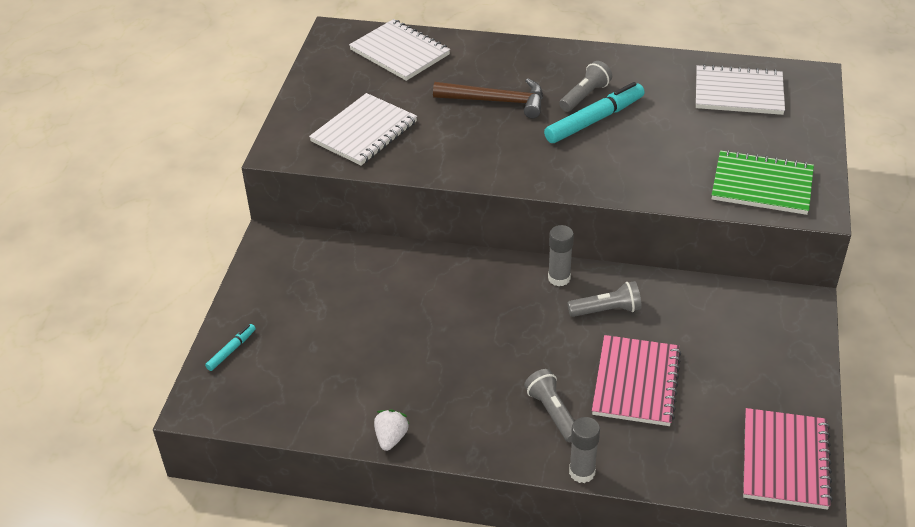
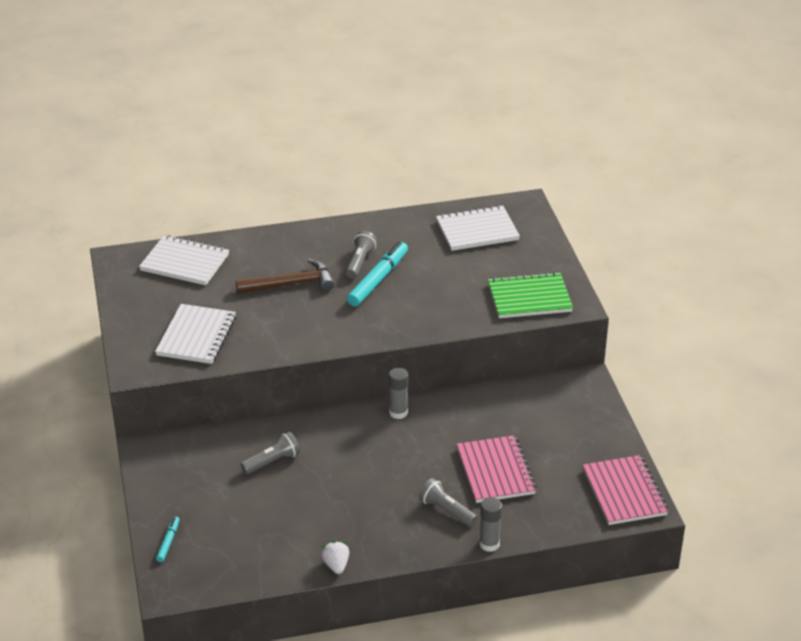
camera: 25 degrees left, 5 degrees down
(606, 310) = (447, 426): grey flashlight -> grey flashlight (272, 461)

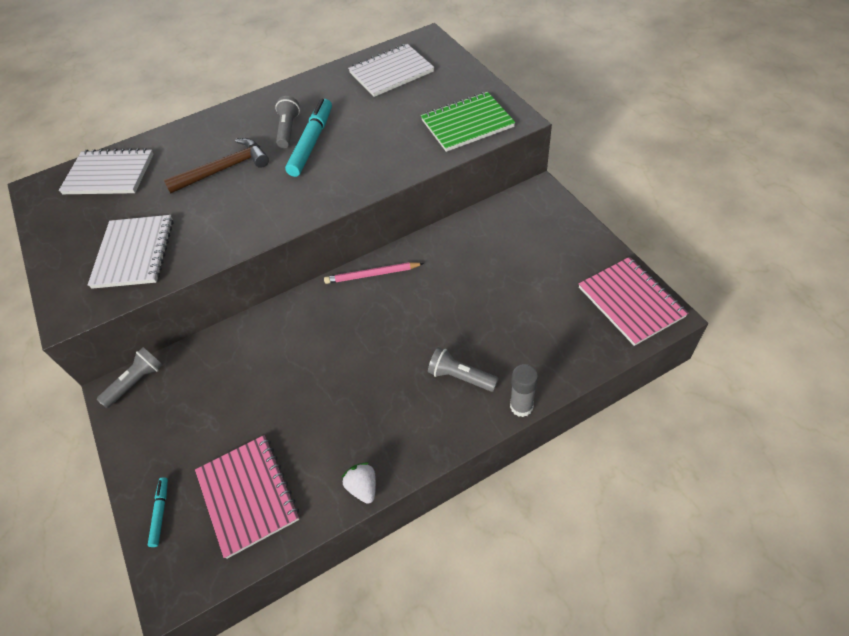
camera: 10 degrees left, 15 degrees up
(272, 461) = (257, 368): grey flashlight -> grey flashlight (136, 382)
(398, 412) = (372, 274): grey glue stick -> pink pencil
(495, 471) = (493, 314): pink notebook -> pink notebook (248, 495)

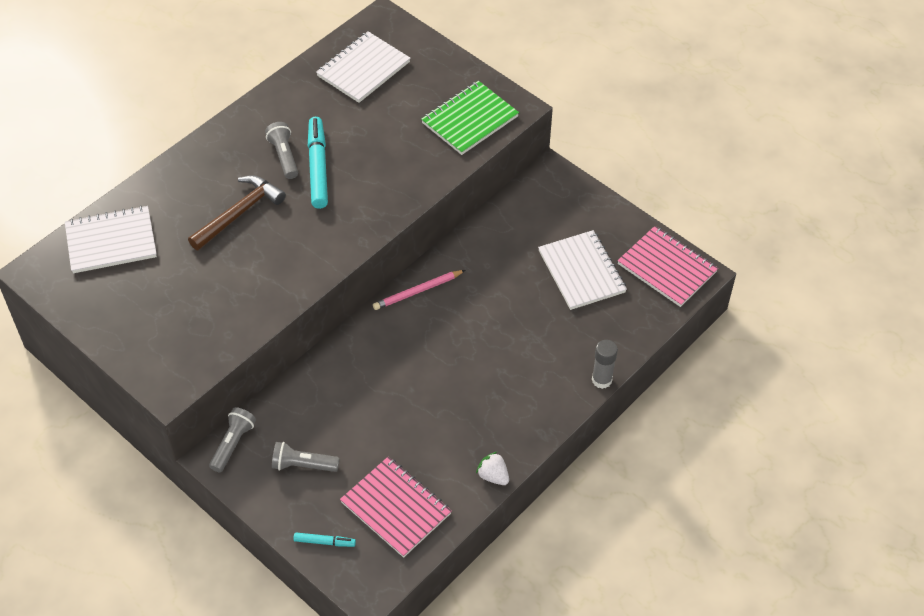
camera: 25 degrees left, 0 degrees up
(134, 253) = (197, 318): white notebook -> white notebook (581, 272)
(160, 513) = (324, 542): turquoise marker -> turquoise marker turned 120 degrees clockwise
(460, 377) = (540, 367): grey flashlight -> grey flashlight (303, 465)

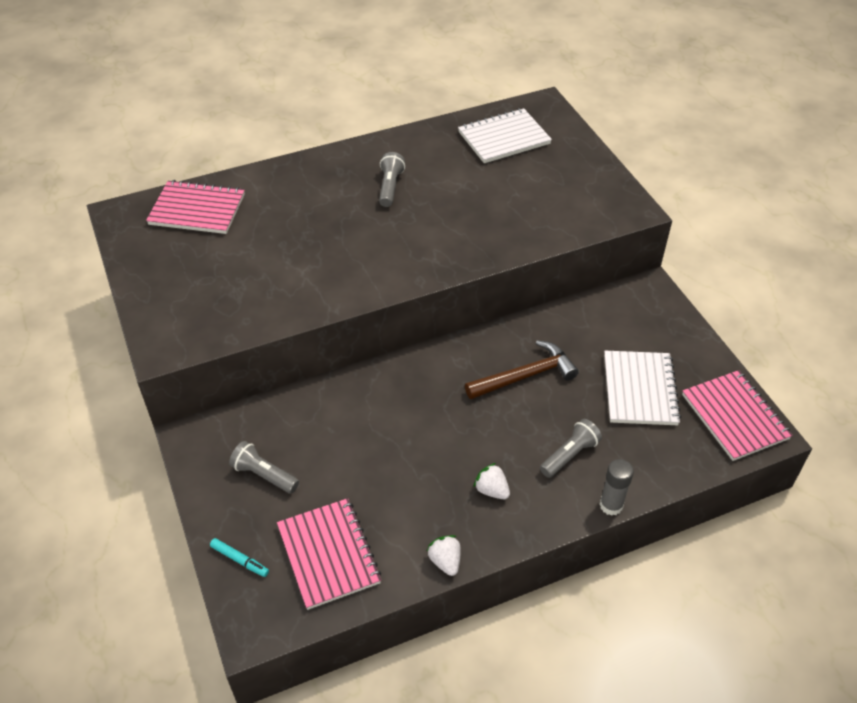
camera: 25 degrees right, 5 degrees down
(111, 241) = (197, 209): white notebook -> pink notebook
(233, 444) = (212, 430): grey flashlight -> grey flashlight (569, 455)
(239, 213) = (321, 221): brown hammer -> brown hammer (525, 376)
(318, 167) = (415, 205): turquoise marker -> none
(418, 291) = (464, 352): pink pencil -> none
(470, 120) = (582, 207): green notebook -> none
(501, 404) = (491, 490): none -> white strawberry

